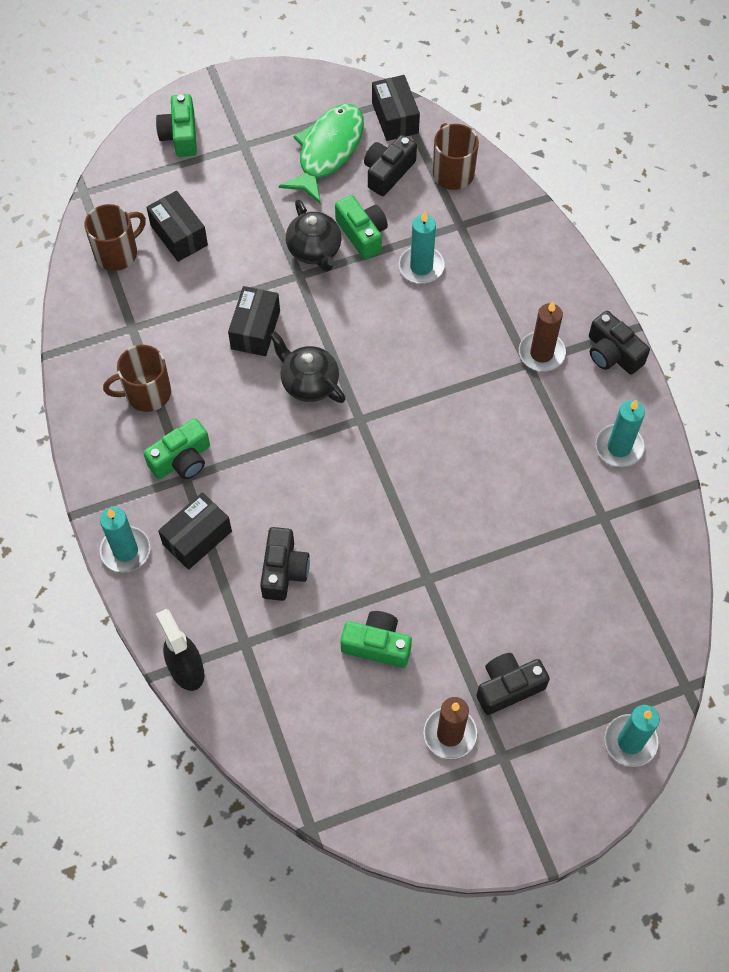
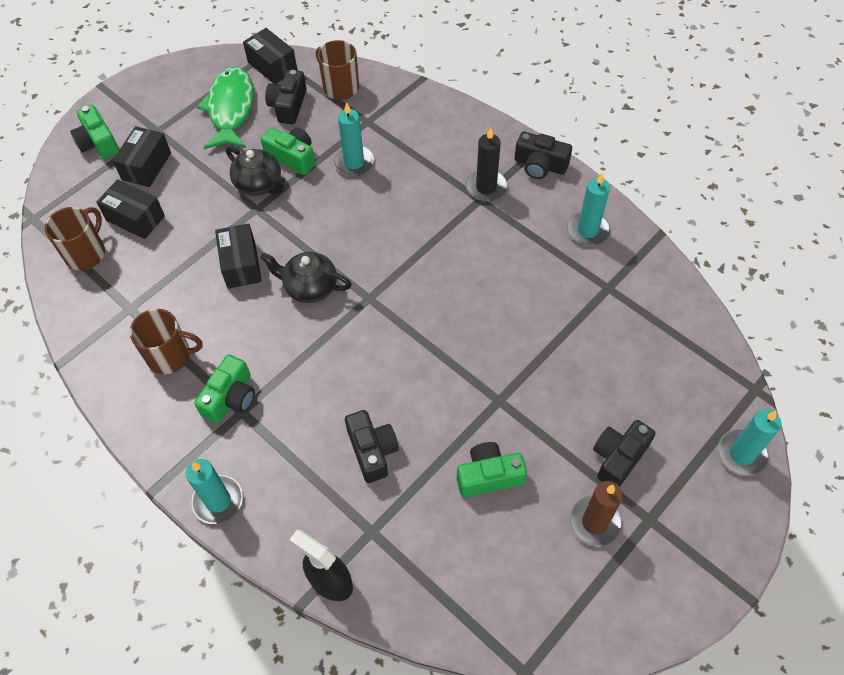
camera: 25 degrees left, 5 degrees down
(147, 393) = (170, 356): brown mug -> brown mug turned 135 degrees counterclockwise
(197, 538) = (279, 458): black box -> black box (146, 166)
(541, 353) = (486, 187): brown candle -> black candle

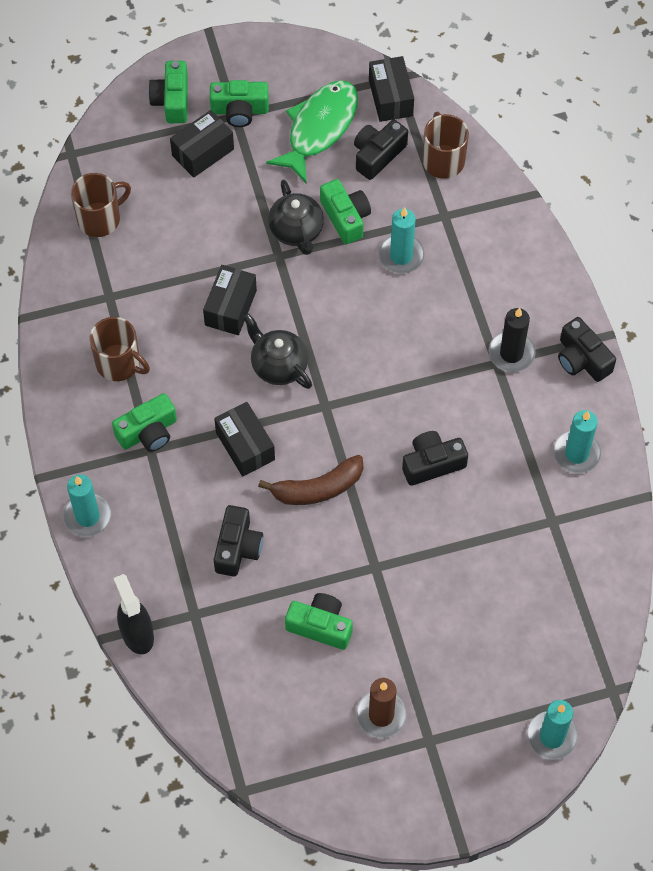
camera: 30 degrees right, 5 degrees up
(135, 218) = (162, 205): black box -> black box (245, 446)
(159, 125) = (239, 110): none -> green camera
(407, 364) = (317, 488): none -> brown banana
(618, 458) = (441, 676): black camera -> black camera (432, 463)

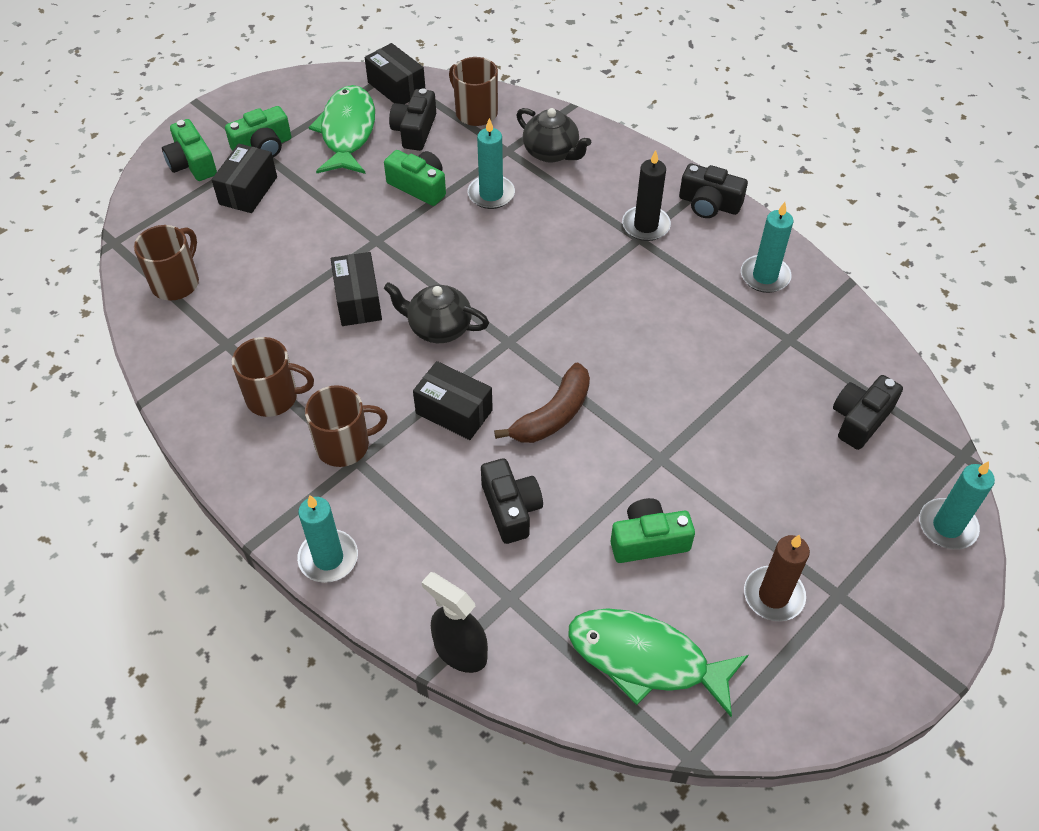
camera: 30 degrees left, 10 degrees down
(148, 432) = (344, 445): green camera -> brown mug
(259, 709) = (645, 659): none -> green fish
(296, 231) = (380, 214): black teapot -> black teapot (551, 152)
(432, 463) = (645, 343): black camera -> black camera (860, 419)

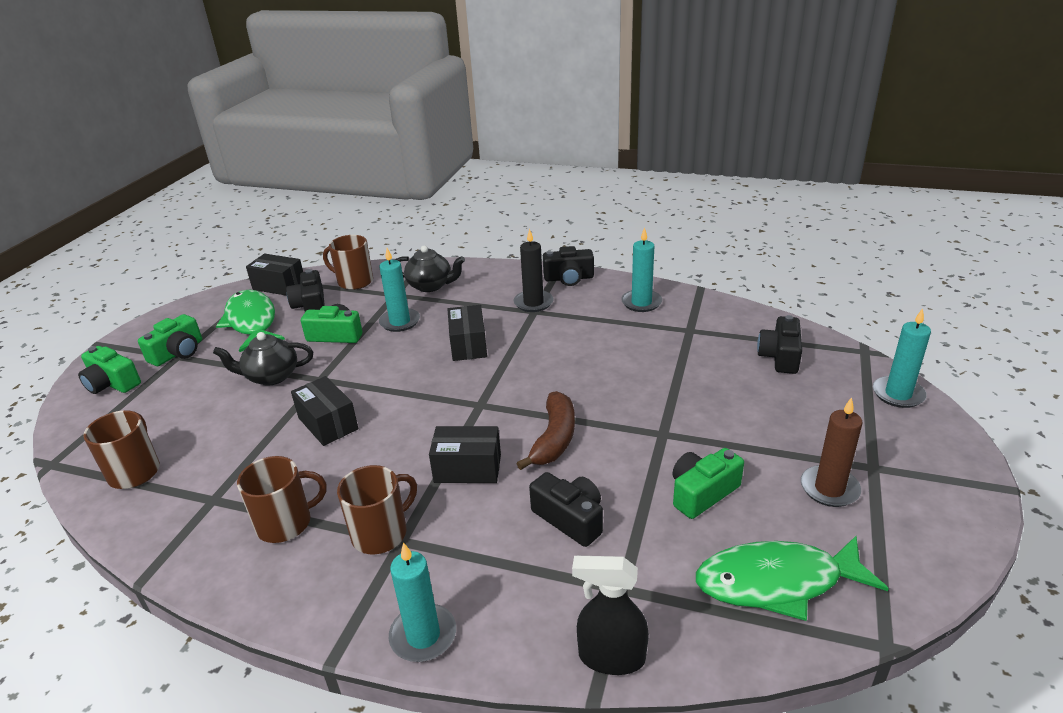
camera: 25 degrees left, 20 degrees down
(248, 190) = (178, 384): black box -> black box (468, 345)
(438, 327) = (413, 416): black teapot -> black teapot (271, 376)

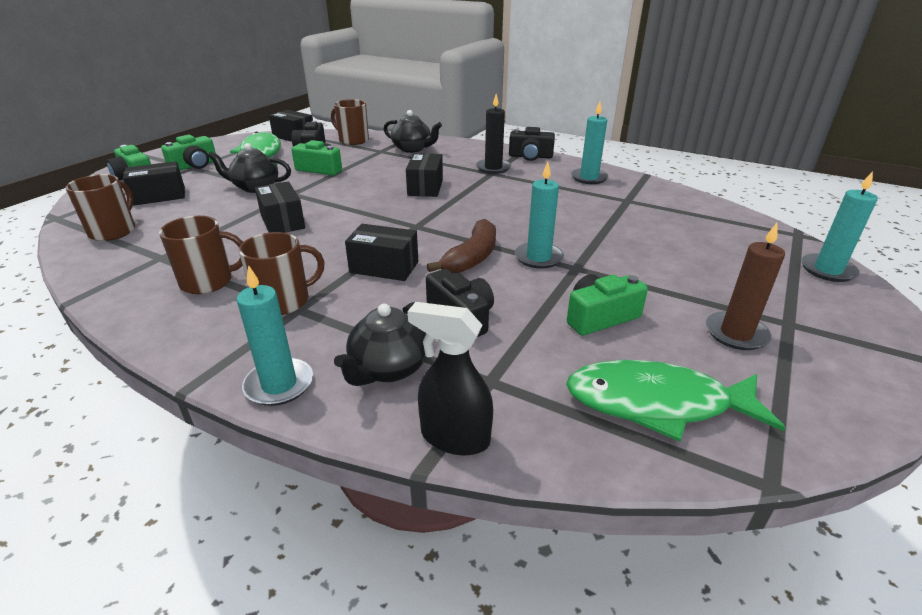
camera: 10 degrees right, 0 degrees up
(161, 409) = (159, 196): none -> black box
(400, 322) = (376, 167): turquoise candle -> turquoise candle (538, 257)
(521, 595) = (388, 368): none -> black teapot
(780, 356) = (710, 228): black camera -> none

